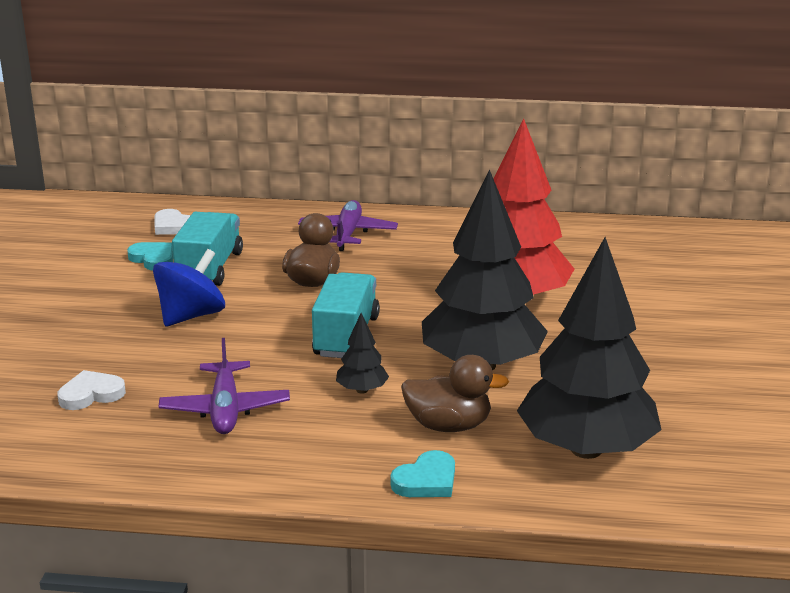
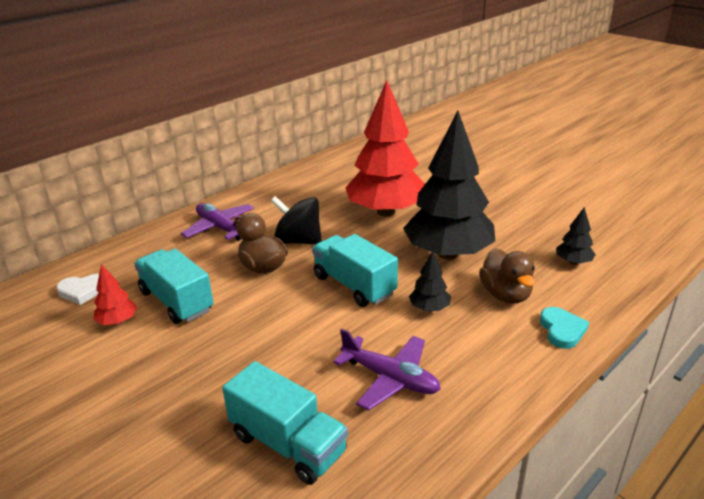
camera: 50 degrees left, 5 degrees up
(91, 394) = (288, 444): white heart -> turquoise truck
(153, 259) = (118, 321): turquoise heart -> red tree
(191, 316) = (234, 339): blue spinning top -> none
(382, 278) = (298, 241): none -> black spinning top
(448, 425) = (505, 295): brown duck -> brown duck turned 120 degrees clockwise
(586, 449) = (573, 262): black tree -> black tree, size x0.41

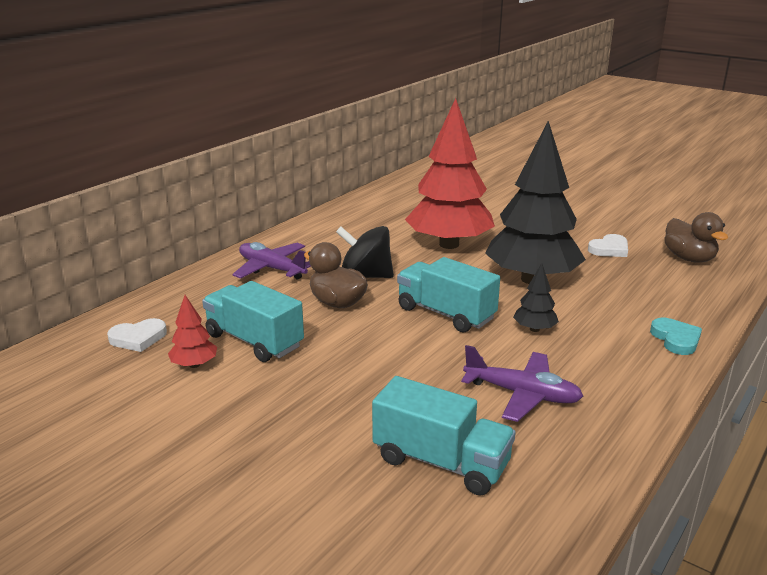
camera: 10 degrees left, 5 degrees down
(505, 295) = (606, 312): brown duck -> brown duck (689, 258)
(535, 225) = (609, 249): none -> white heart
(573, 262) = (661, 279): black tree -> none

